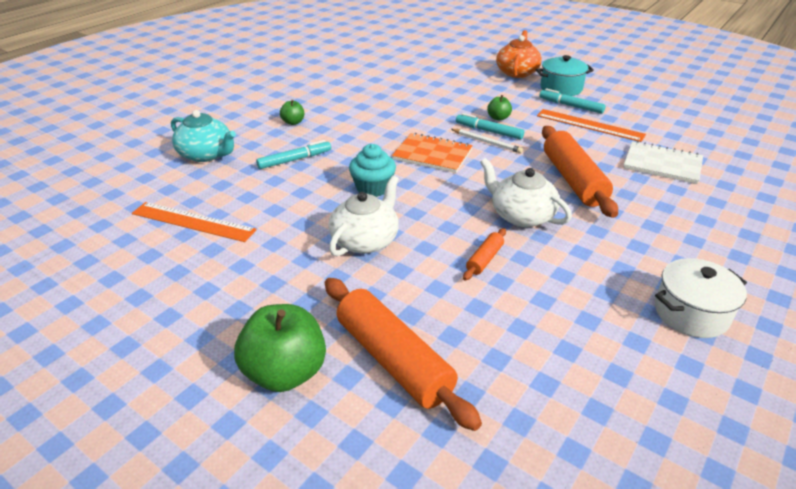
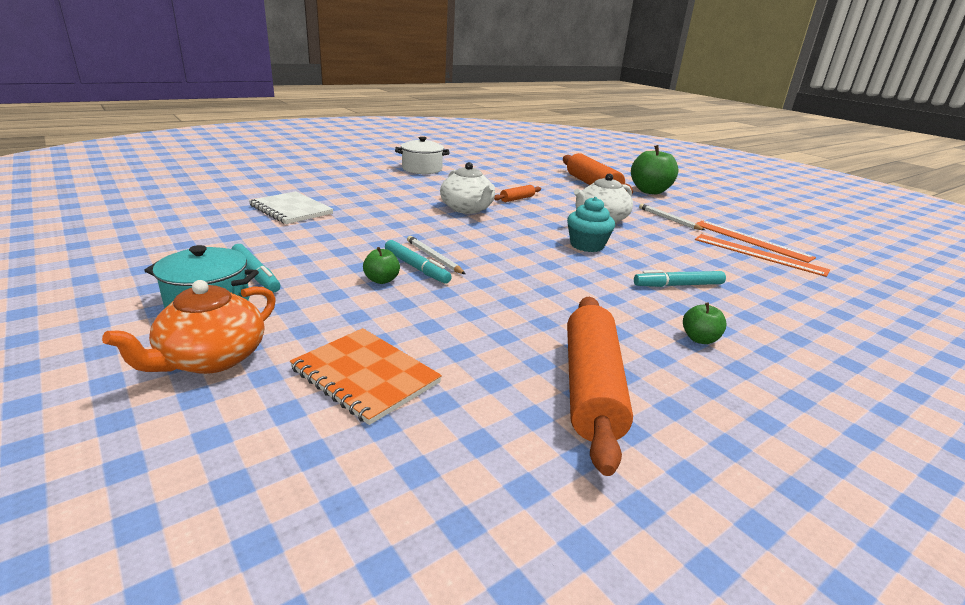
camera: 165 degrees left, 10 degrees down
(206, 154) = (805, 315): turquoise teapot -> none
(275, 270) = (669, 219): none -> white pencil
(432, 155) = (508, 259): orange notebook -> orange notebook (365, 376)
(573, 180) = (392, 216): orange rolling pin -> orange rolling pin (591, 387)
(589, 125) = (283, 249): orange ruler -> orange ruler (750, 240)

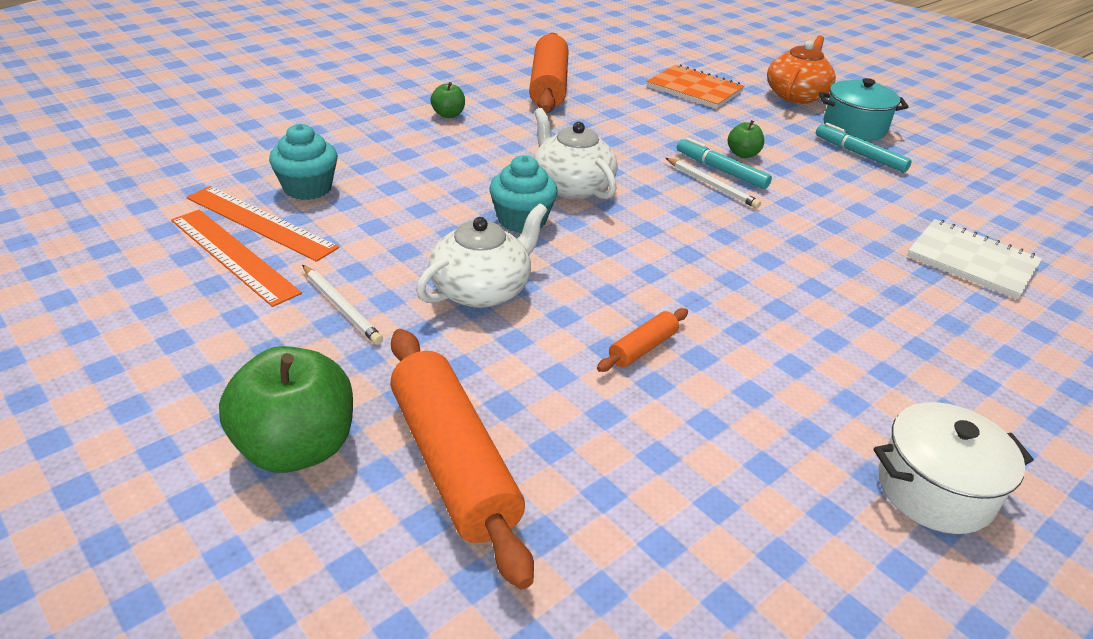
camera: 175 degrees right, 10 degrees up
(467, 209) = (722, 296): white teapot -> white teapot (572, 186)
(678, 285) = (429, 164): turquoise marker -> none
(755, 272) = (308, 188): none -> turquoise cupcake

